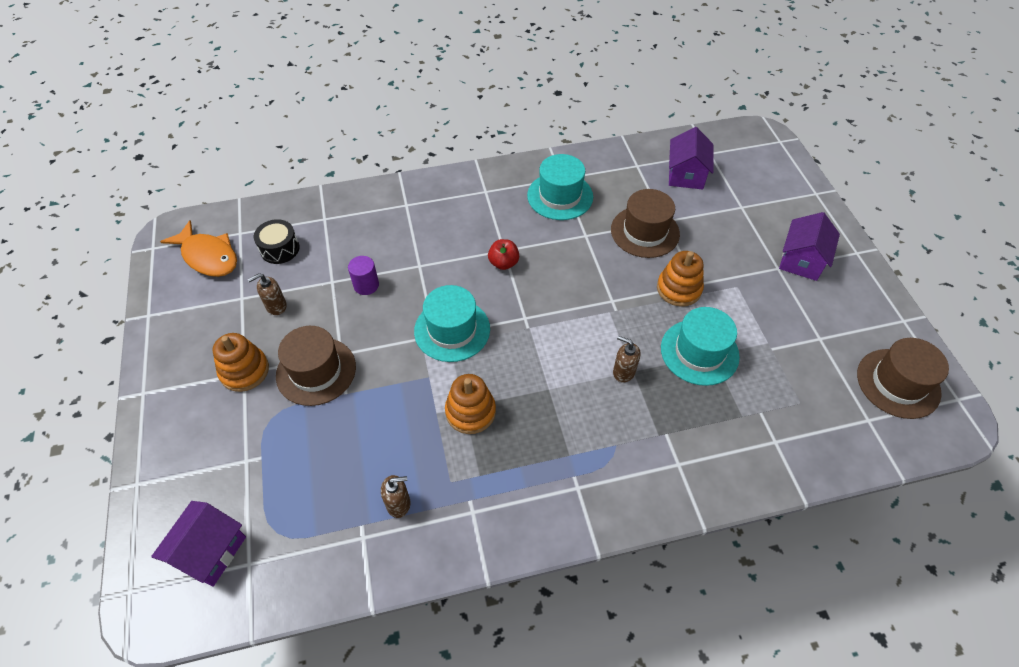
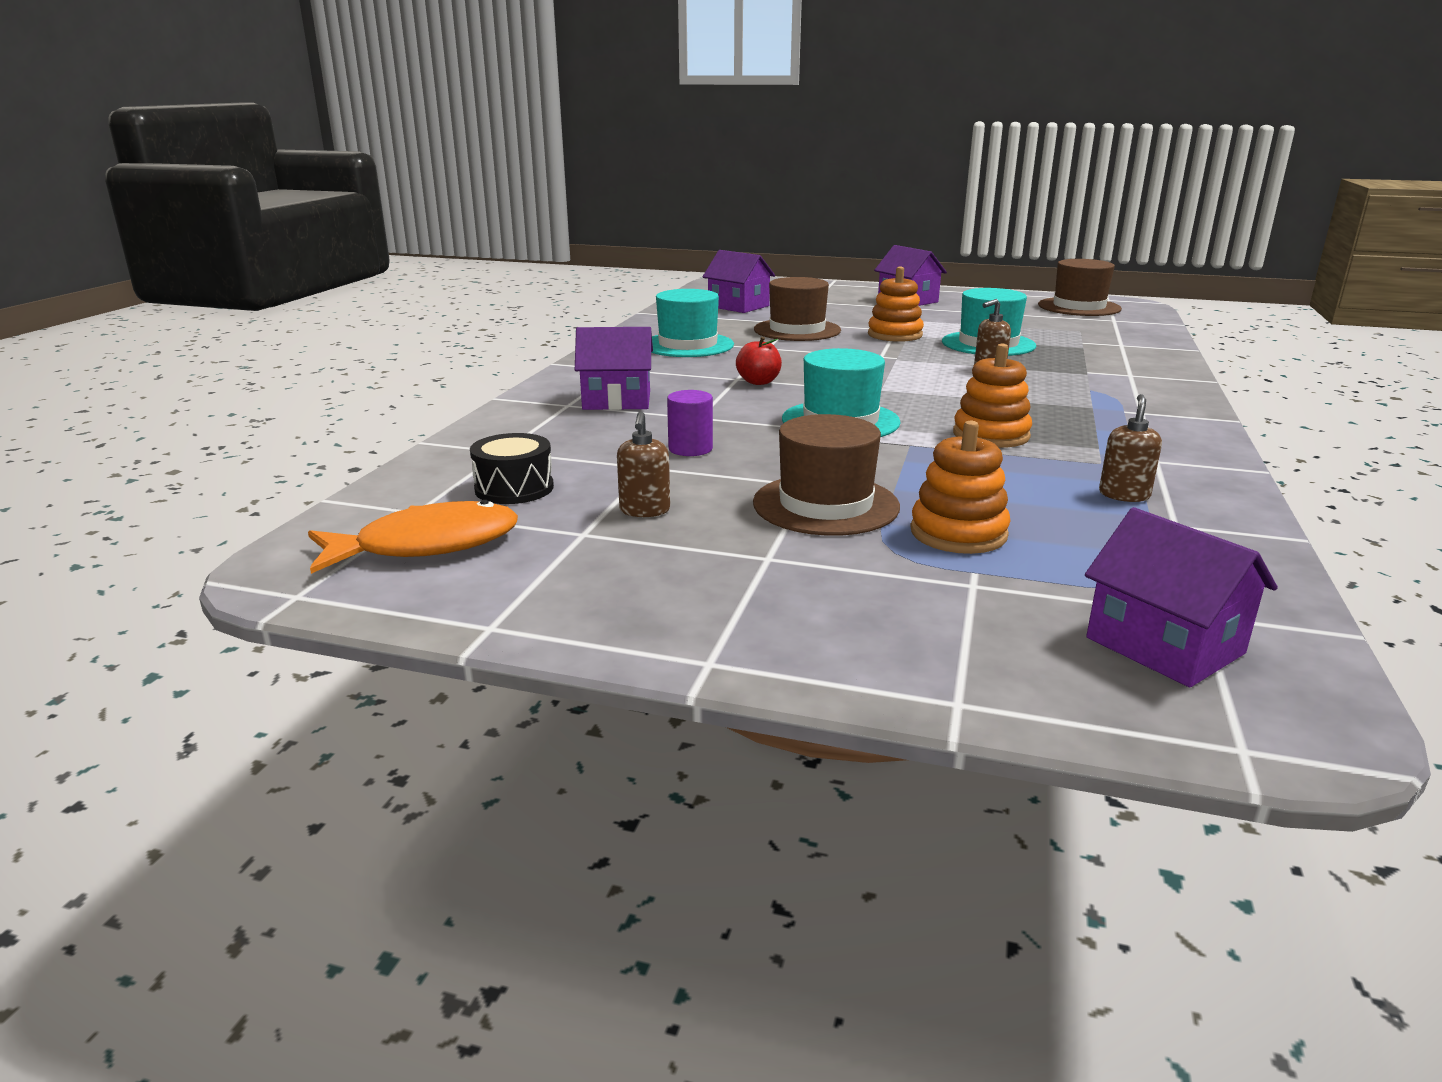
camera: 60 degrees left, 30 degrees down
(244, 371) = (764, 556): orange stacking toy -> orange stacking toy (958, 533)
(426, 219) = (617, 400): none -> purple house

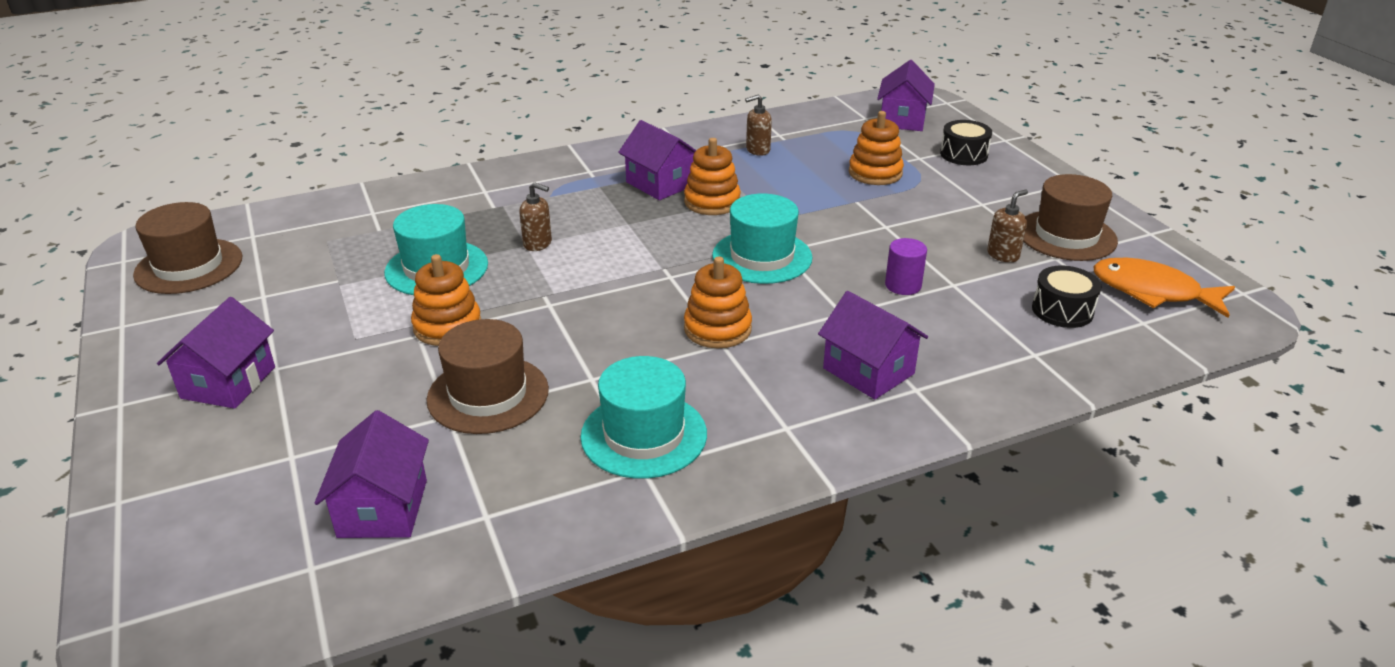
camera: 130 degrees left, 10 degrees up
(758, 382) = (717, 329): red apple -> orange stacking toy
(825, 505) = (902, 212): brown hat -> brown hat (1066, 235)
(940, 625) = (963, 154): none -> black drum
(1069, 428) = (660, 184): none -> purple house

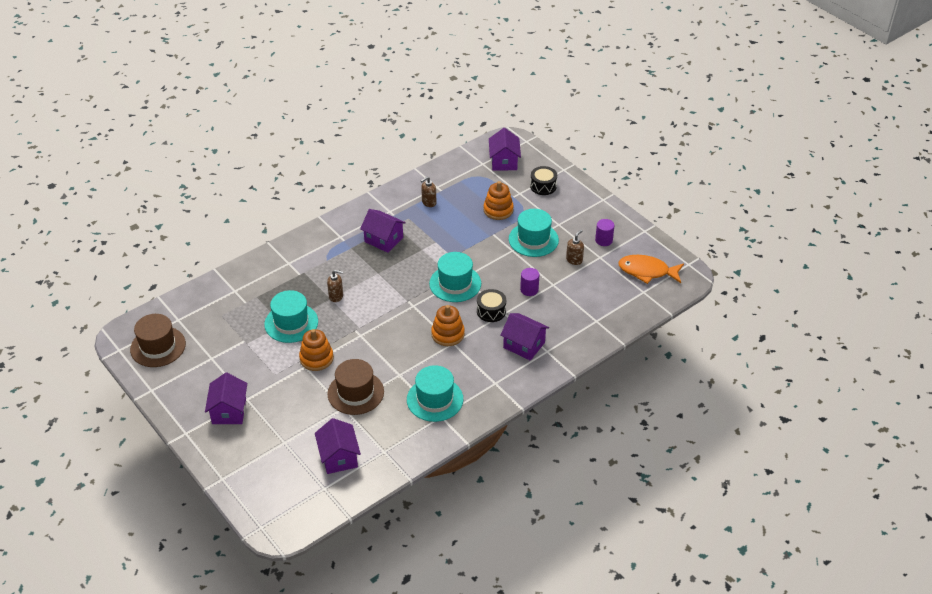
camera: 15 degrees left, 10 degrees up
(712, 202) = (417, 248): orange stacking toy -> none
(929, 217) = (533, 239): none -> turquoise hat
(1062, 310) = (606, 291): black drum -> black drum (491, 311)
(1066, 235) = (603, 240): brown hat -> purple cylinder

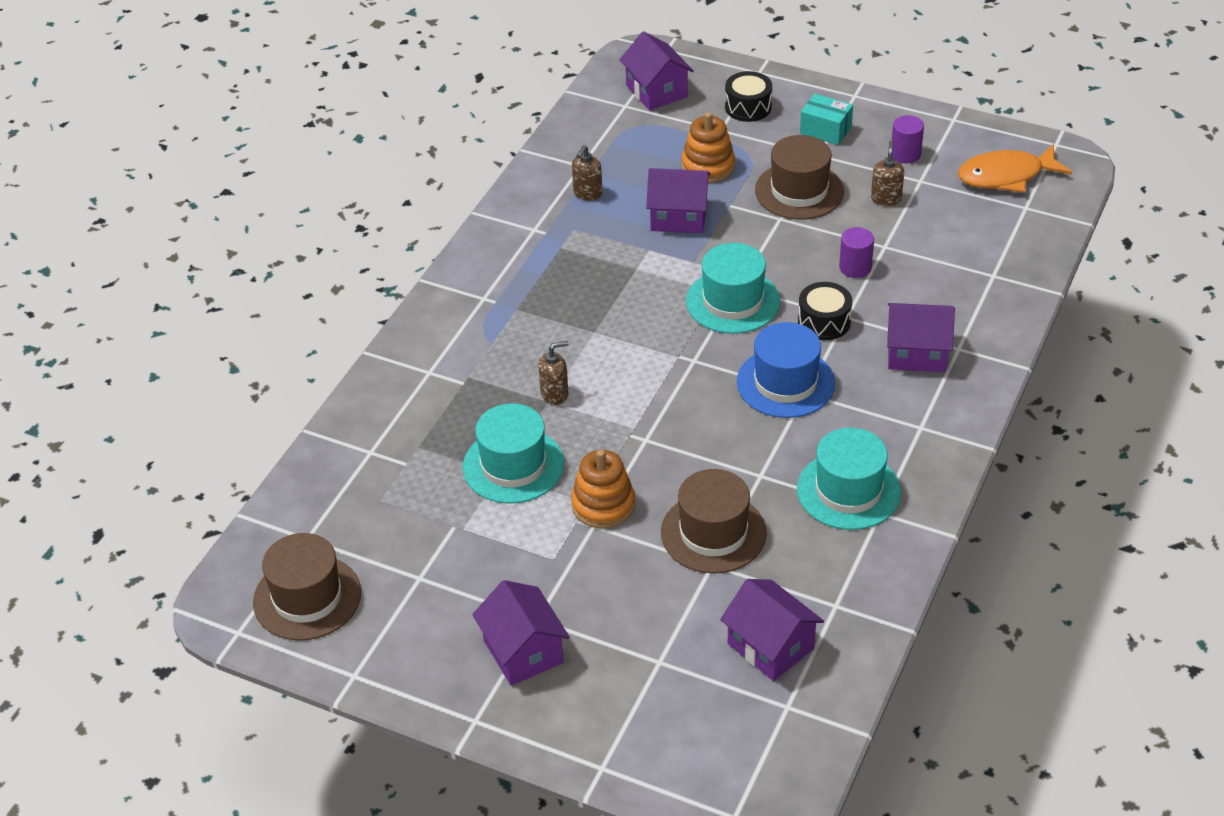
camera: 25 degrees left, 0 degrees up
(383, 239) = (561, 276): purple house -> purple house (678, 217)
(448, 334) = (785, 383): orange stacking toy -> blue hat
(533, 239) = (799, 191): turquoise hat -> brown hat
(572, 212) = (825, 130): none -> turquoise box

